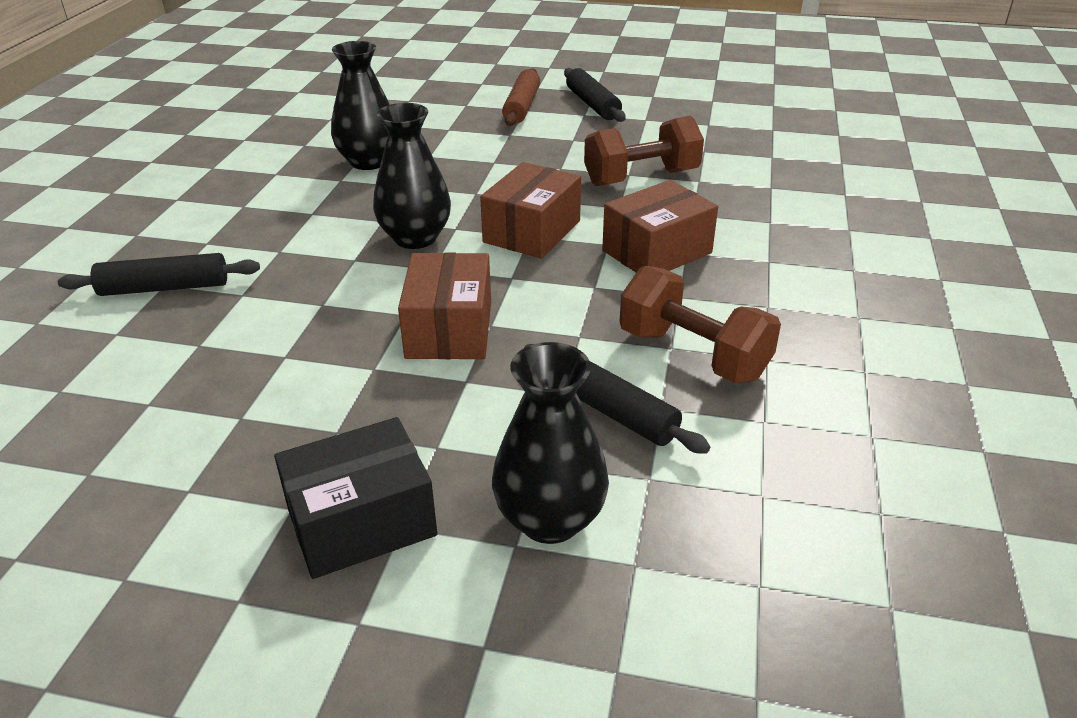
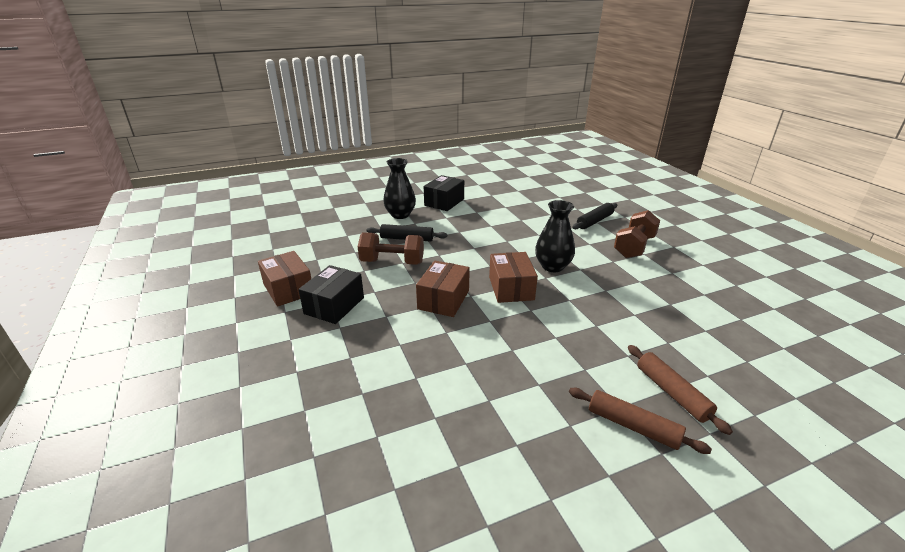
camera: 145 degrees right, 5 degrees down
(369, 162) = (651, 296): black vase -> none
(449, 329) = (485, 241): brown box -> brown box (288, 289)
(593, 104) = (632, 426): black rolling pin -> brown rolling pin
(641, 178) = (501, 349): brown dumbbell -> brown dumbbell (634, 247)
(854, 305) = (334, 305): none -> black box

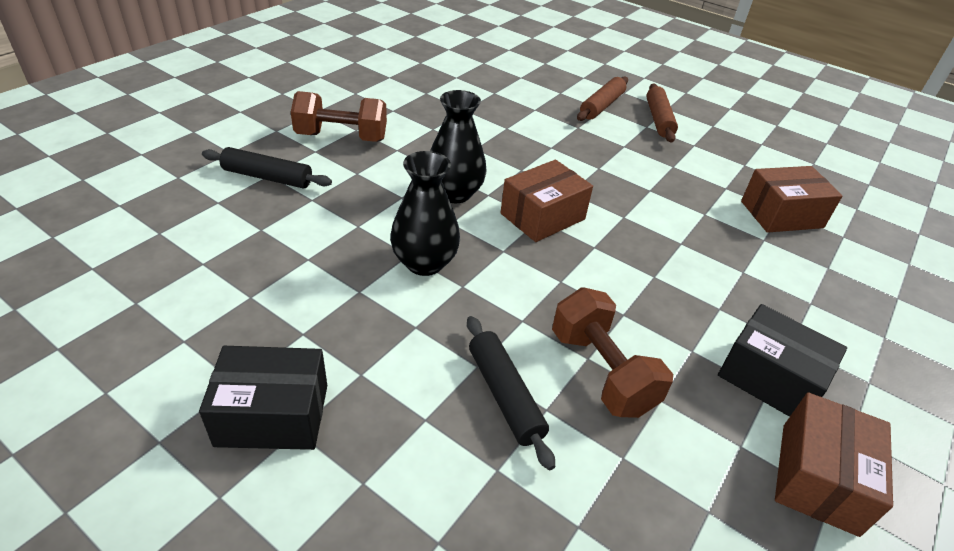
camera: 125 degrees left, 10 degrees up
(334, 305) = (770, 378): black box -> black box turned 45 degrees clockwise
(400, 215) = (401, 472): black vase -> black vase (424, 263)
(443, 300) = (629, 267): brown box -> brown box (781, 214)

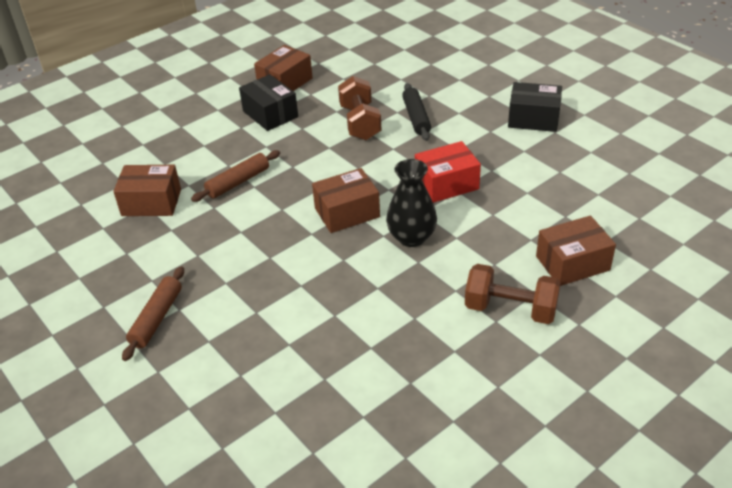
camera: 160 degrees left, 0 degrees up
(267, 177) = (572, 263): black rolling pin -> brown box
(424, 263) = (446, 184): black vase -> red box
(601, 106) = (206, 345): brown rolling pin -> brown rolling pin (238, 182)

